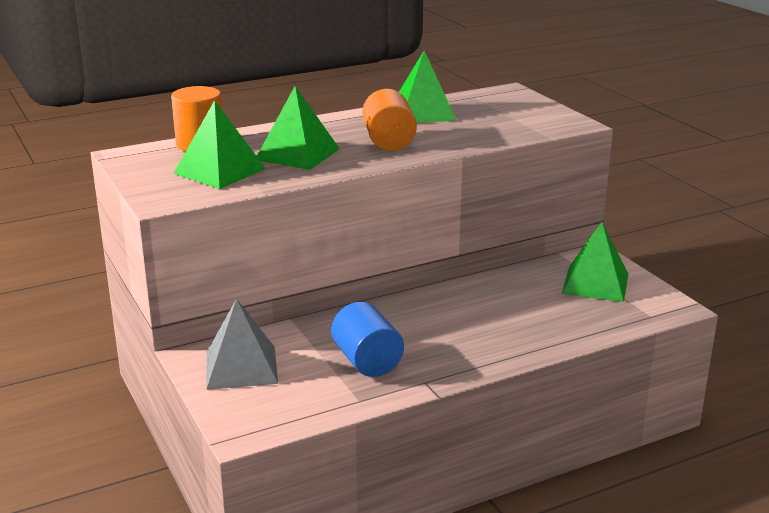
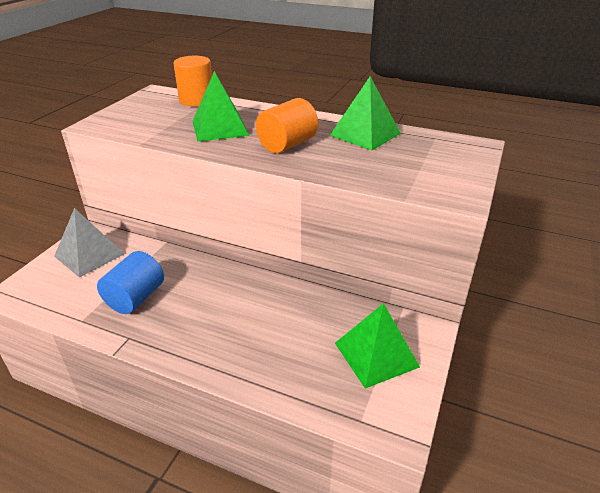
camera: 50 degrees right, 10 degrees up
(220, 171) = (160, 120): green pyramid -> none

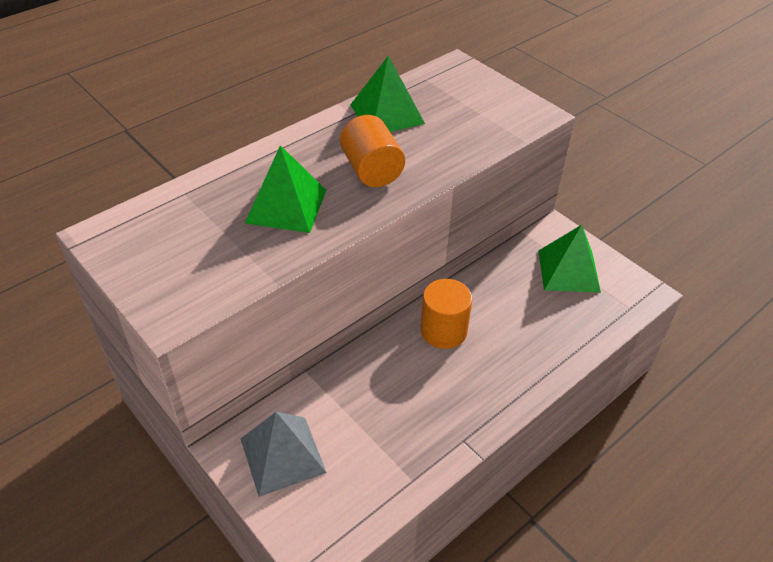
camera: 65 degrees left, 10 degrees up
(135, 298) = (400, 422): blue cylinder -> none
(196, 100) = (175, 203): orange cylinder -> orange cylinder (443, 331)

